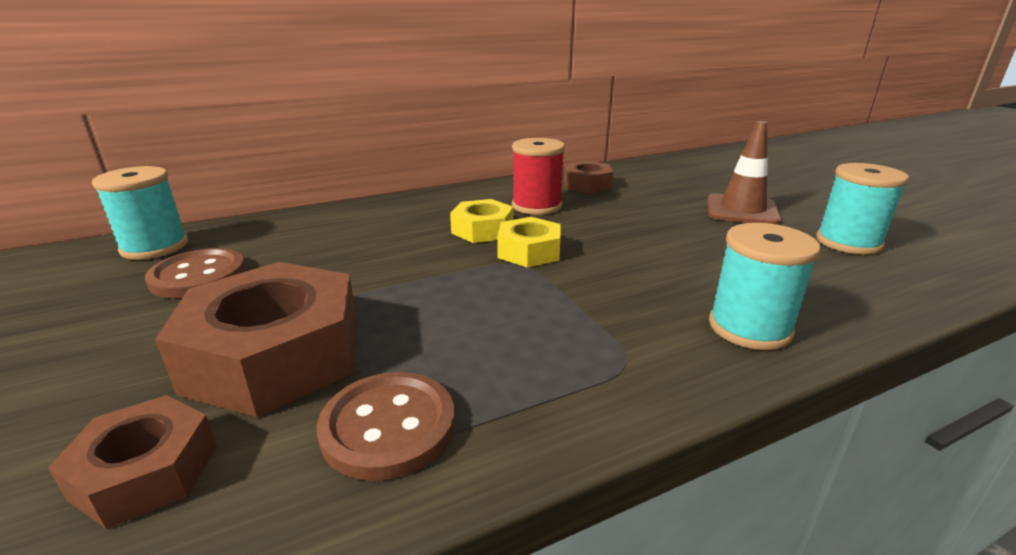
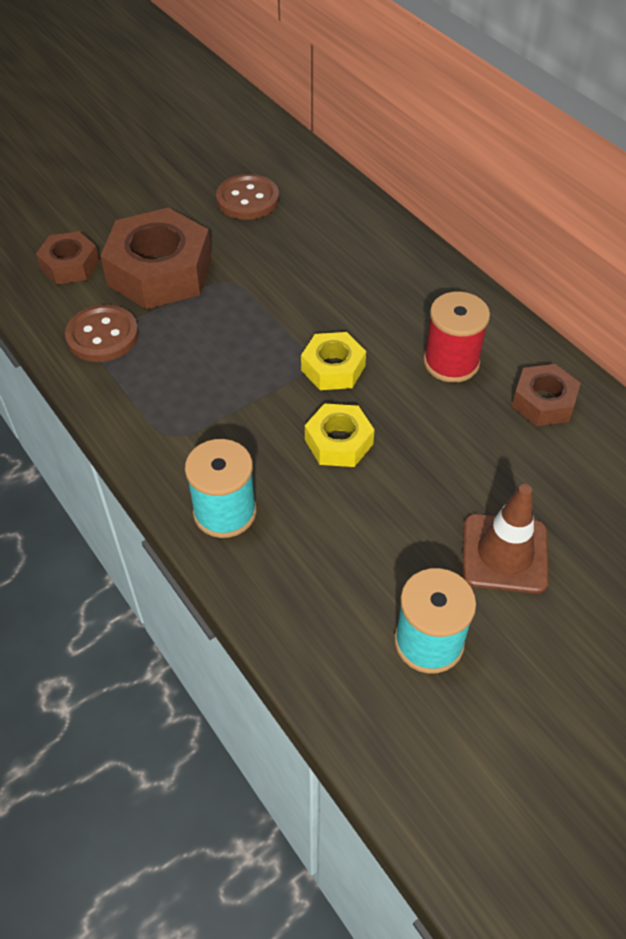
camera: 80 degrees right, 25 degrees up
(155, 247) = (287, 158): turquoise spool -> none
(482, 230) = (373, 330): yellow nut -> yellow nut (338, 442)

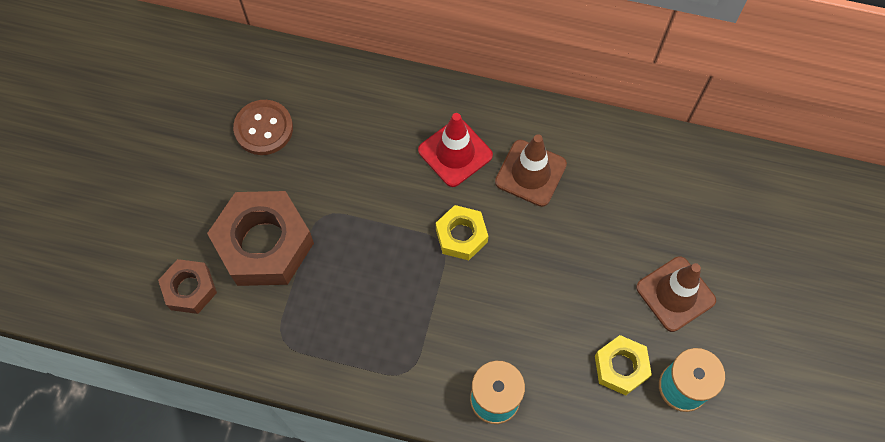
camera: 40 degrees left, 15 degrees up
(102, 335) = (279, 331): brown button -> none
(338, 442) = (516, 291): yellow nut -> yellow nut (621, 367)
(394, 306) = (455, 153): none -> red traffic cone
(451, 362) = (530, 173): red spool -> brown traffic cone
(543, 402) = (610, 162): brown nut -> none

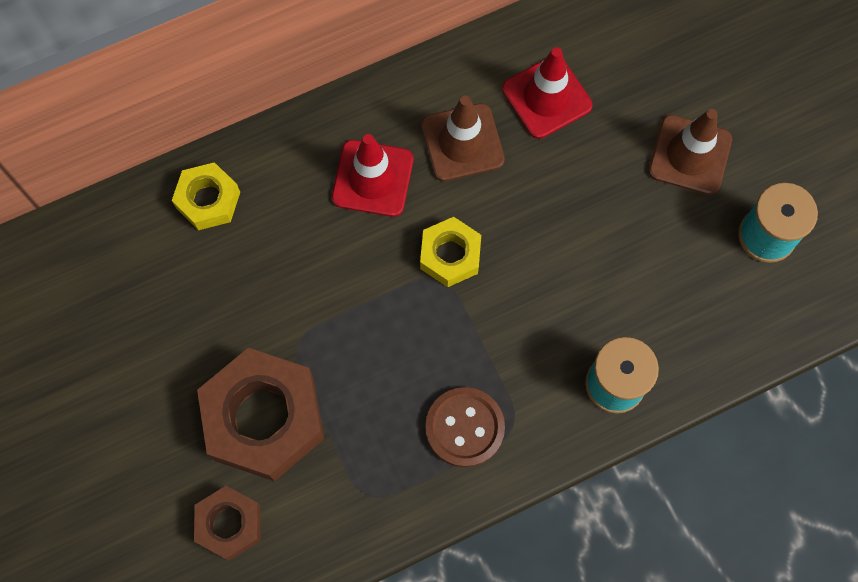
camera: 40 degrees left, 5 degrees up
(263, 128) = (155, 303): brown button -> brown button (464, 428)
(610, 186) = (547, 97): none -> red traffic cone
(621, 367) = (699, 262): yellow nut -> yellow nut (208, 200)

